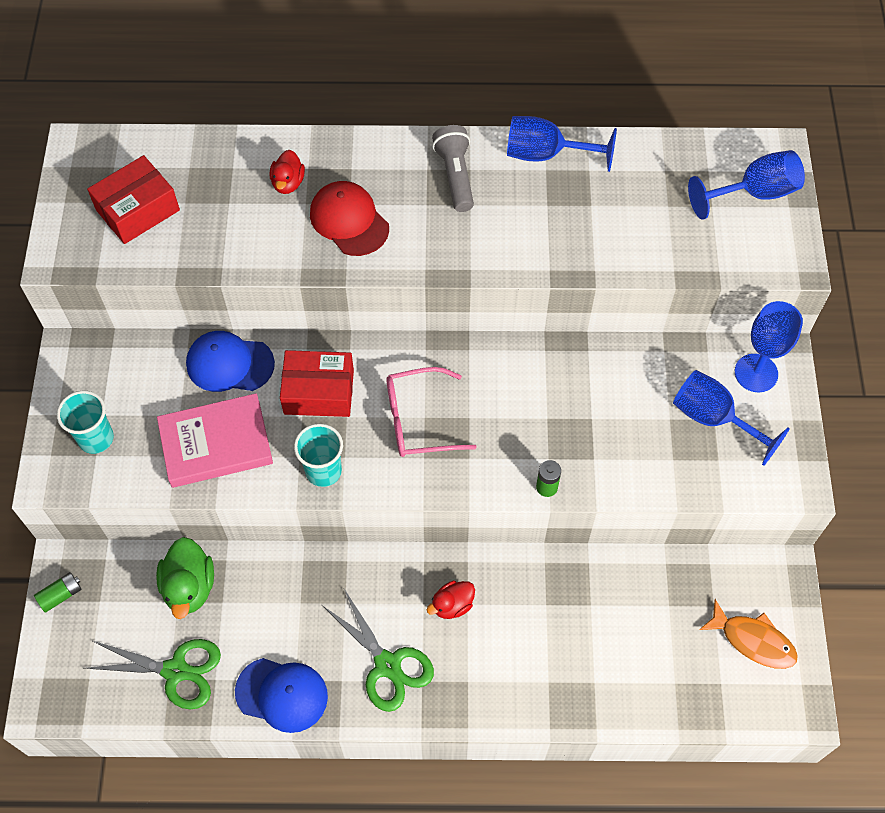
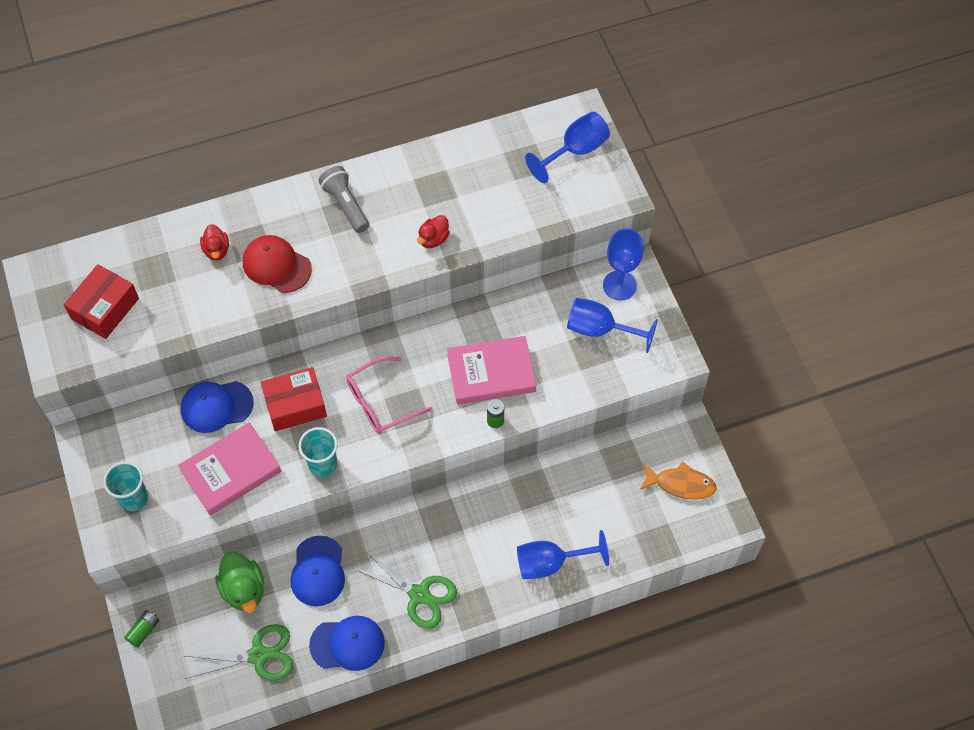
camera: 20 degrees left, 0 degrees up
(281, 595) = (318, 571): none -> blue cap
(452, 605) = (451, 534): red duck -> red duck (433, 239)
(546, 154) = (409, 167): blue goblet -> blue goblet (550, 563)
(562, 428) = (491, 373): none -> pink book

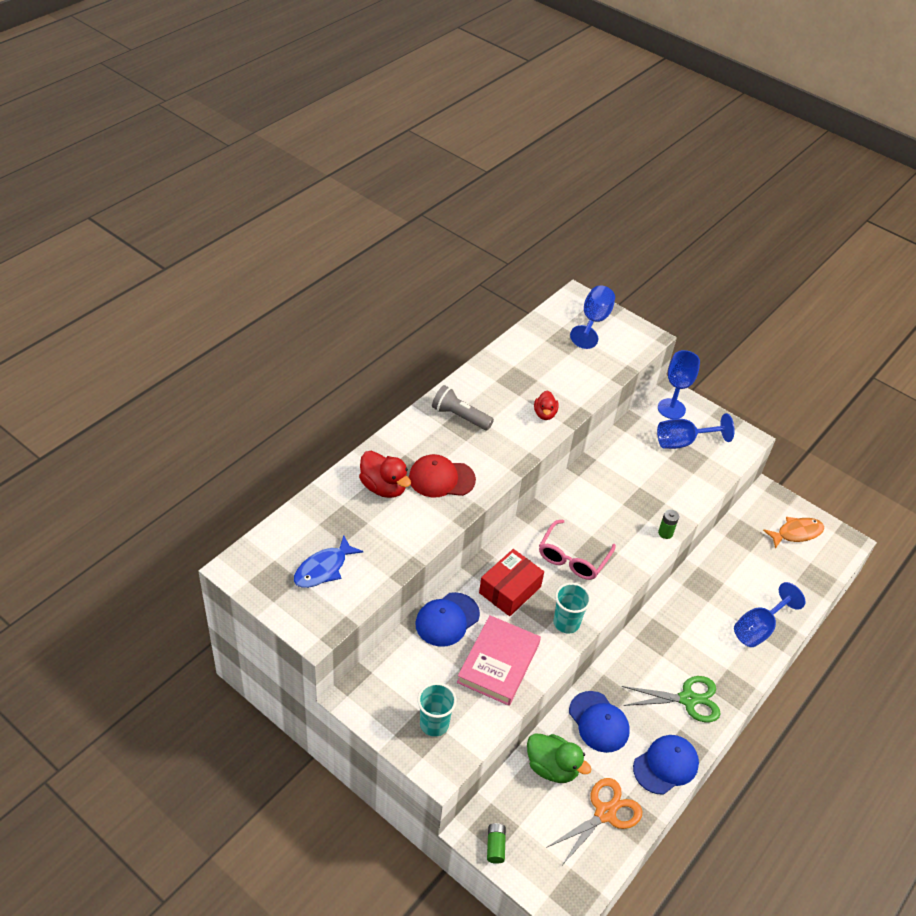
camera: 35 degrees left, 15 degrees down
(105, 308) = (323, 569): red box -> blue fish
(216, 250) = (384, 487): red duck -> red duck, size x1.61
(258, 655) = (605, 813): green scissors -> orange scissors
(491, 373) = (635, 502): pink book -> none

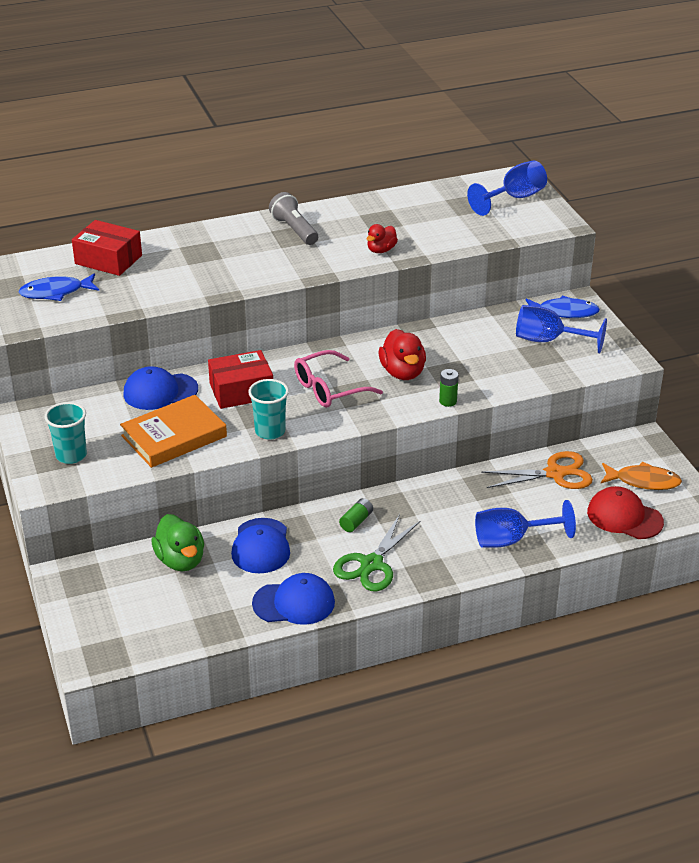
camera: 35 degrees right, 10 degrees down
(335, 511) = (108, 260): none -> red box
(384, 487) = (168, 257): red duck -> red duck (402, 372)
(441, 478) = (227, 266): red cap -> red cap (624, 517)
(495, 846) = (70, 592): green battery -> green battery (356, 521)
(498, 663) = (174, 436): pink book -> orange book
(605, 813) = (196, 612): orange scissors -> orange scissors (555, 473)
(671, 409) = (564, 312): blue goblet -> blue fish
(688, 699) = (371, 564): green scissors -> green scissors turned 90 degrees clockwise

